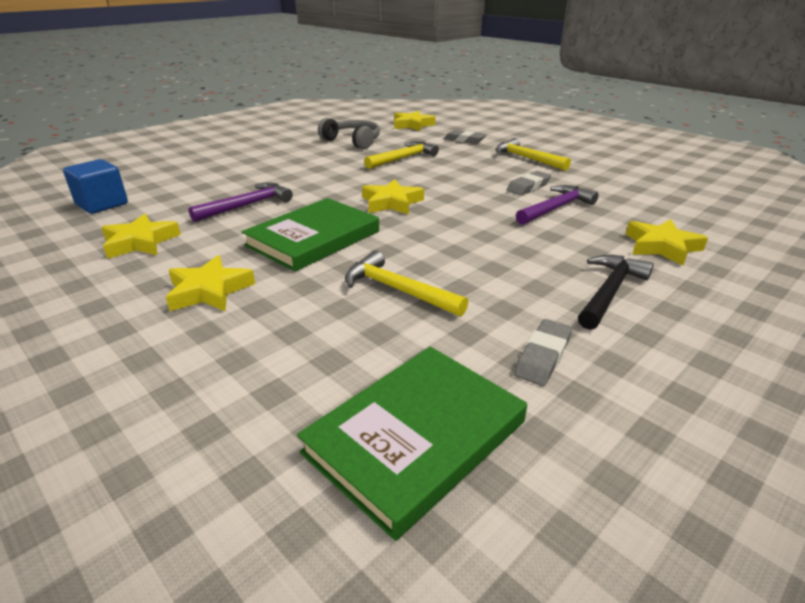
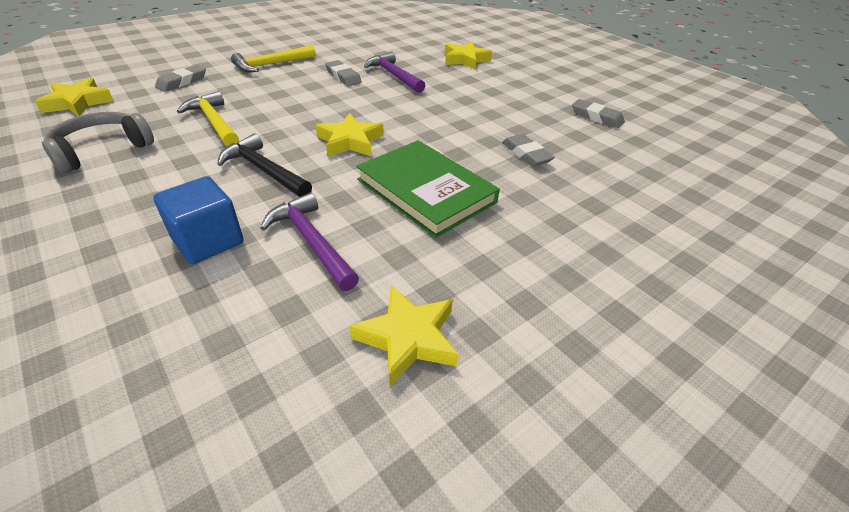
camera: 85 degrees left, 10 degrees up
(102, 204) = (215, 439): blue cube -> blue cube (208, 241)
(209, 291) = (536, 256): yellow star -> none
(397, 289) = (526, 154): yellow hammer -> grey eraser
(416, 437) = (682, 163): green book -> none
(610, 292) = (523, 86): black hammer -> black hammer (264, 170)

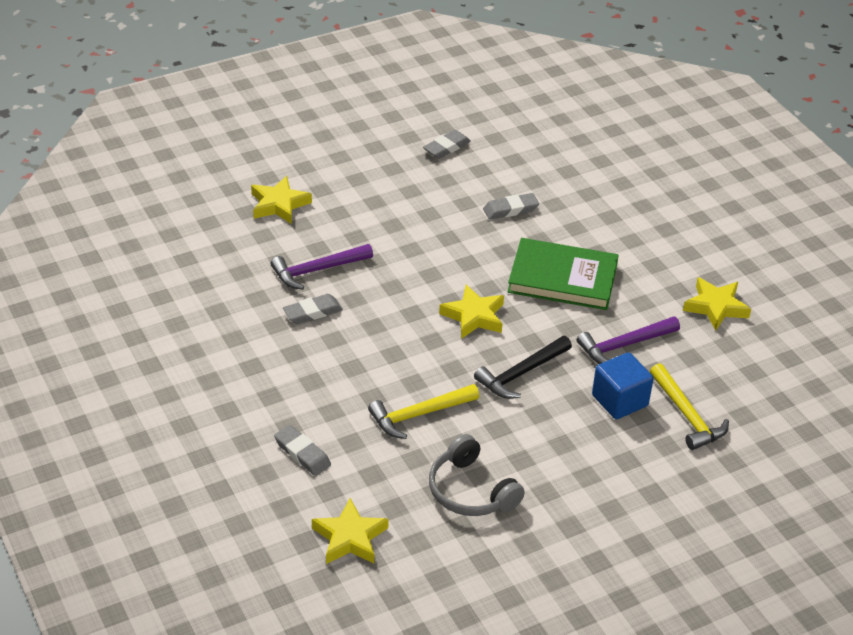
camera: 80 degrees left, 0 degrees up
(271, 65) = (260, 375): yellow hammer -> yellow hammer (687, 415)
(426, 191) = (562, 278): green book -> green book turned 45 degrees clockwise

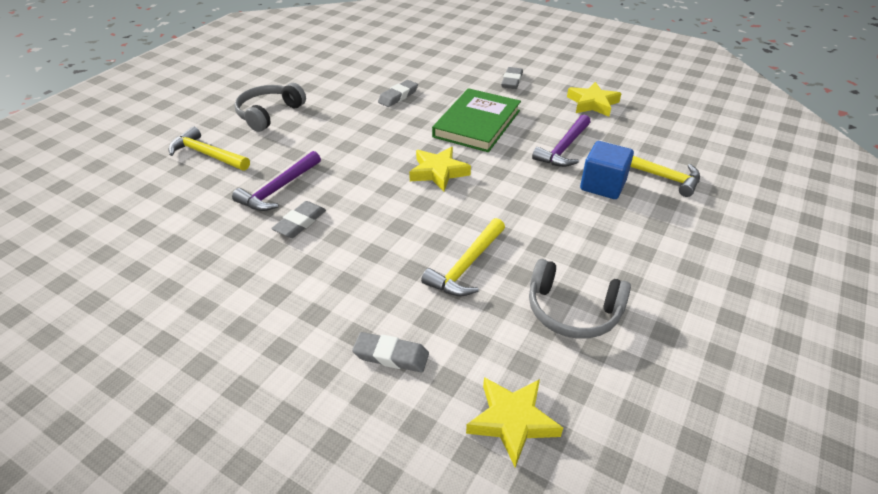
camera: 30 degrees left, 0 degrees up
(279, 204) = (207, 154): yellow star -> yellow hammer
(364, 179) = (269, 114): none -> grey headphones
(446, 147) = (317, 76): grey eraser -> grey eraser (512, 81)
(521, 373) = (514, 197): black hammer -> none
(562, 278) = (477, 123): green book -> green book turned 45 degrees counterclockwise

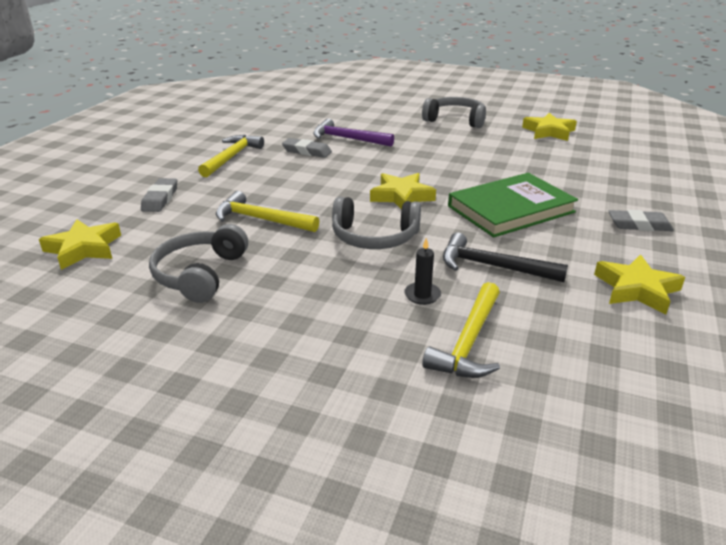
camera: 80 degrees right, 10 degrees down
(207, 154) = (383, 111): yellow hammer -> yellow hammer (232, 157)
(330, 74) = (549, 131): none -> yellow star
(398, 96) = (533, 165): grey eraser -> none
(477, 123) = (510, 209): green book -> green book turned 45 degrees counterclockwise
(513, 197) = (374, 237): none -> grey headphones
(563, 148) = (493, 266): purple hammer -> black hammer
(602, 185) = (422, 295): blue cube -> black candle

